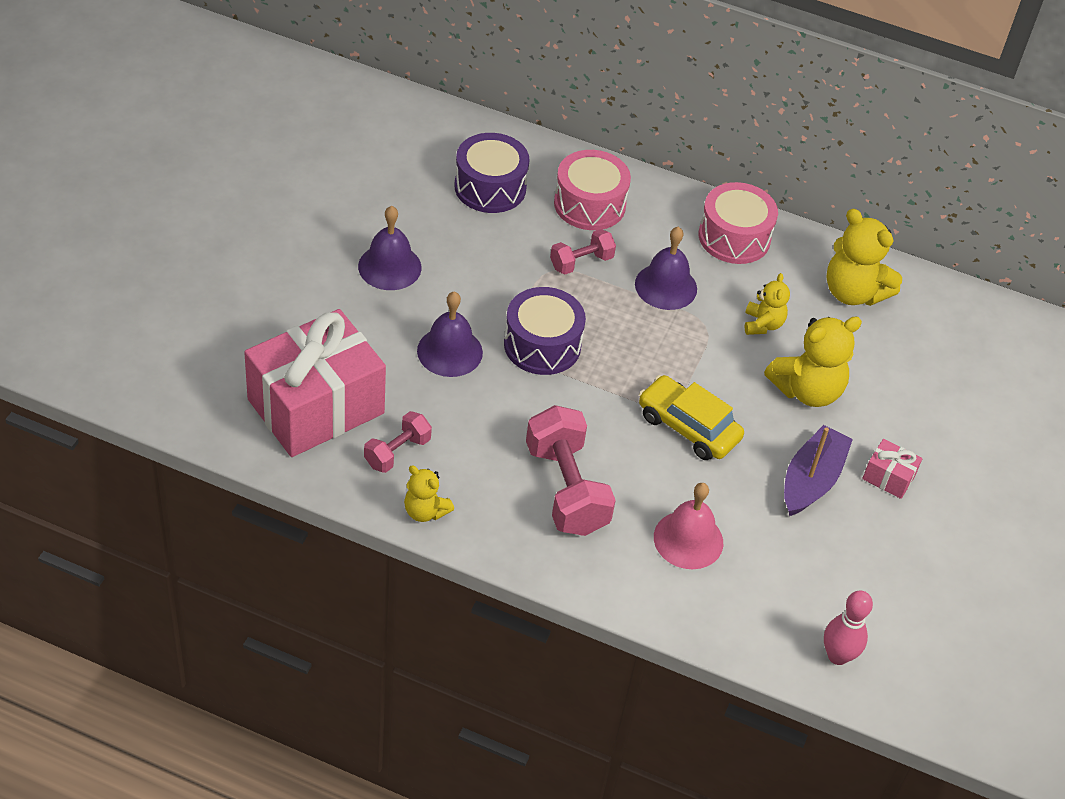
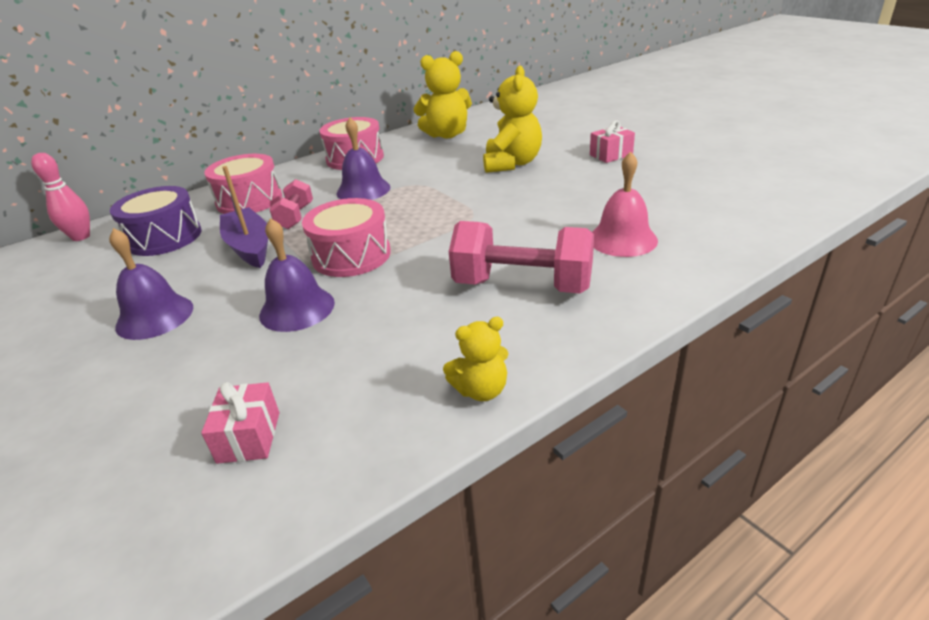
camera: 50 degrees left, 15 degrees down
(316, 406) = (249, 437): pink gift -> pink gift, size x0.40
(397, 452) = (381, 386): pink dumbbell -> none
(542, 345) = (351, 255): purple drum -> pink drum
(688, 427) = (504, 212): yellow car -> none
(762, 324) = (439, 165): yellow teddy bear -> none
(811, 480) = (594, 179): purple boat -> purple boat (249, 247)
(837, 656) = (777, 205): pink bowling pin -> pink bowling pin (81, 237)

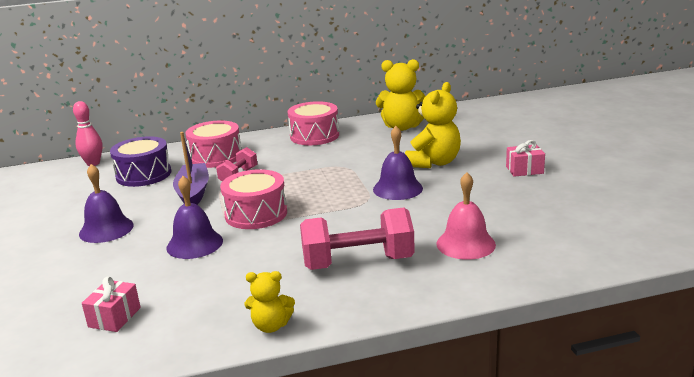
camera: 20 degrees right, 10 degrees down
(363, 190) = (301, 164): purple bell -> purple bell (397, 188)
(522, 285) = (358, 262): pink dumbbell -> pink dumbbell turned 45 degrees counterclockwise

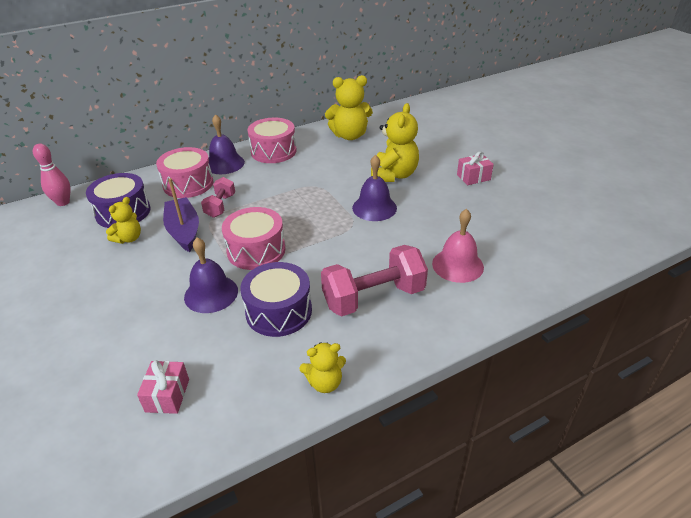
camera: 15 degrees left, 15 degrees up
(106, 229) = (112, 285): purple bell -> purple bell (224, 163)
(139, 195) = (129, 238): none -> yellow teddy bear
(254, 264) = (279, 311): none -> purple drum

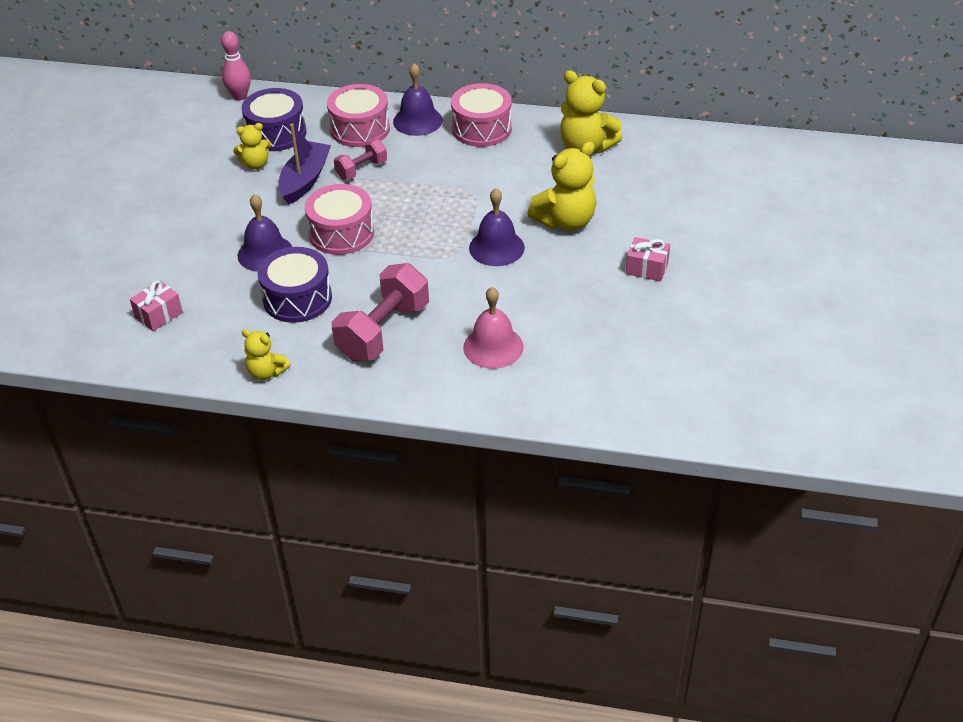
camera: 40 degrees right, 5 degrees up
(373, 297) = (383, 331): pink dumbbell -> pink dumbbell turned 75 degrees counterclockwise

